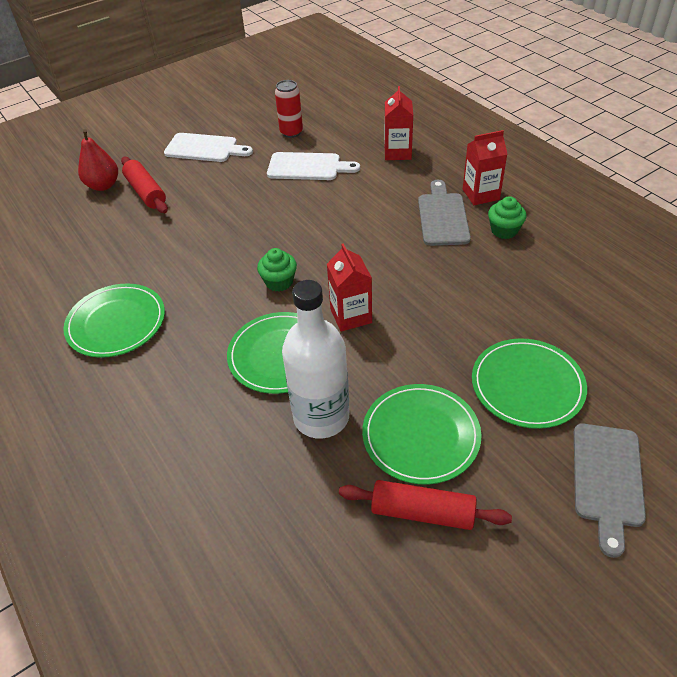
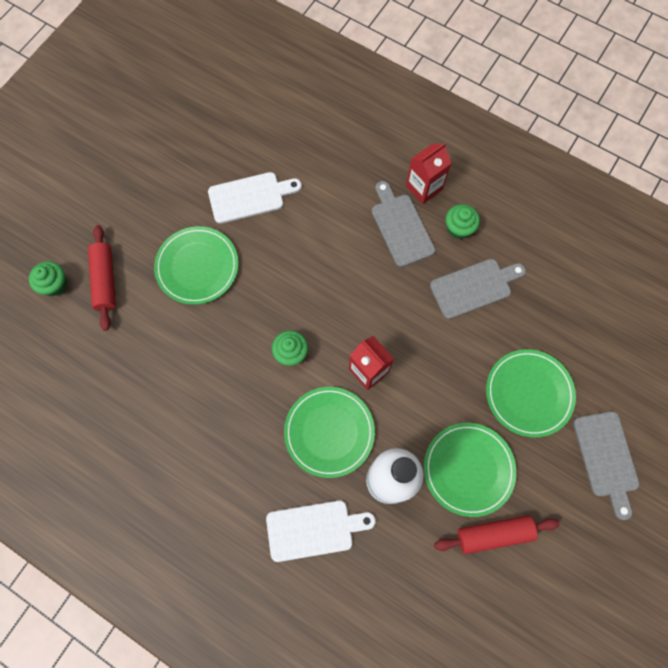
camera: 25 degrees left, 25 degrees up
(103, 185) = (55, 284): red pear -> green cupcake
(116, 323) = (170, 448): green plate -> green plate (197, 267)
(146, 192) = (105, 280): red rolling pin -> red rolling pin turned 45 degrees clockwise
(204, 148) = (132, 200): white cutting board -> white cutting board (314, 529)
(291, 132) = (210, 150): red can -> none
(397, 152) = (327, 151): red carton -> none
(501, 279) = (474, 287): none -> grey cutting board

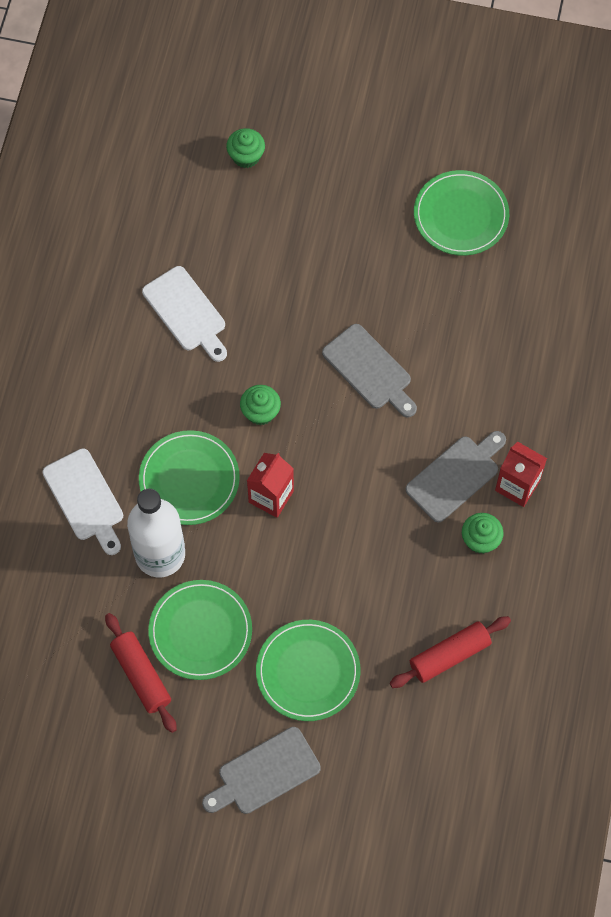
camera: 70 degrees right, 5 degrees down
(105, 280) = (269, 201): red rolling pin -> red rolling pin (449, 655)
(197, 267) = (321, 283): green plate -> green plate (461, 215)
(250, 197) = (426, 305): white cutting board -> white cutting board (186, 312)
(474, 287) = (412, 578): grey cutting board -> grey cutting board (369, 370)

